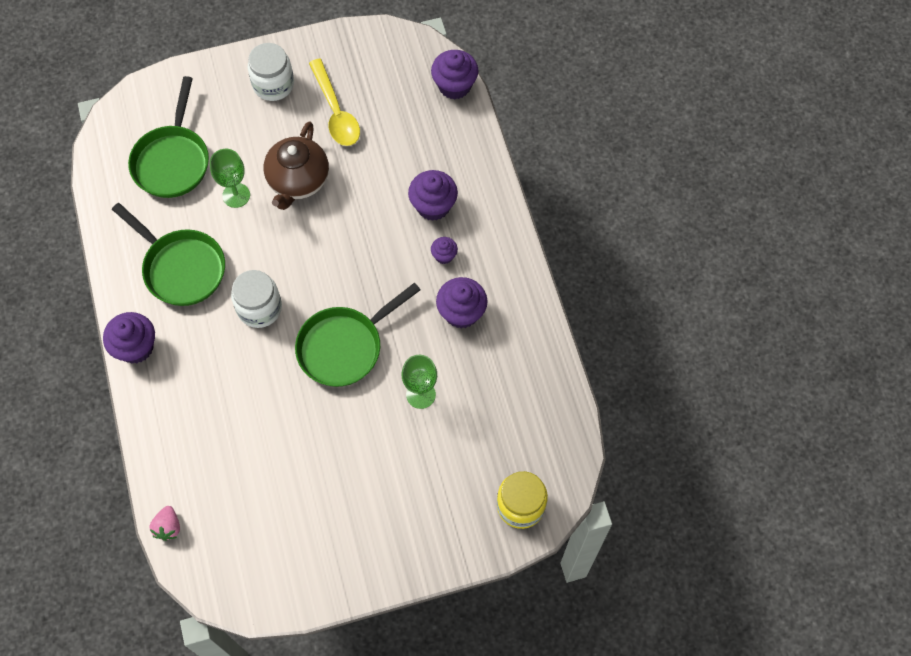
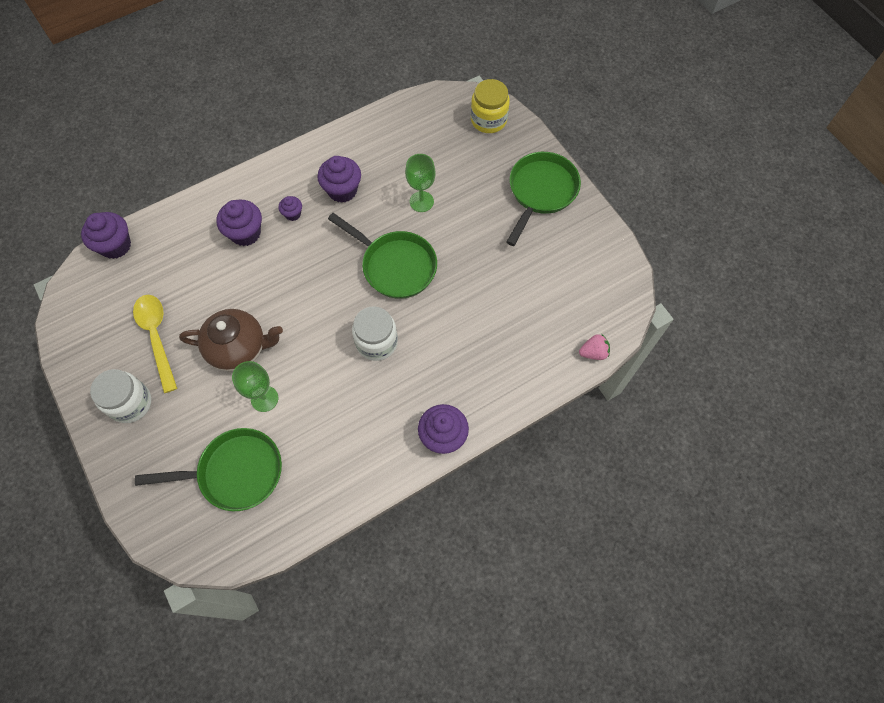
camera: 105 degrees left, 0 degrees up
(181, 268) = (352, 423): green pan -> green pan (541, 192)
(336, 112) = (157, 337): yellow spoon -> yellow spoon turned 75 degrees counterclockwise

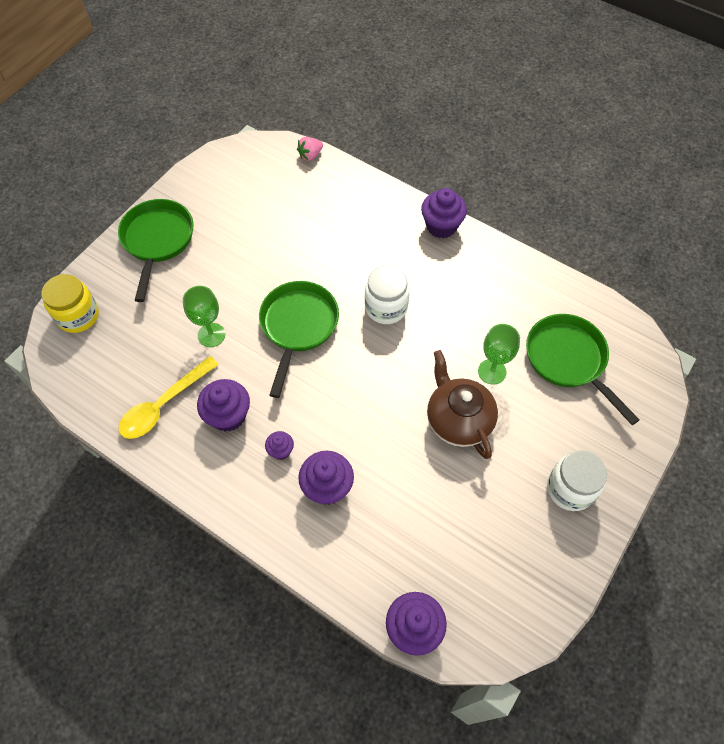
camera: 115 degrees left, 5 degrees down
(157, 337) = (491, 507): yellow spoon -> yellow spoon (163, 405)
(541, 192) = (157, 241): green pan -> green pan turned 90 degrees clockwise
(593, 352) = (310, 155): pink strawberry -> pink strawberry turned 90 degrees counterclockwise

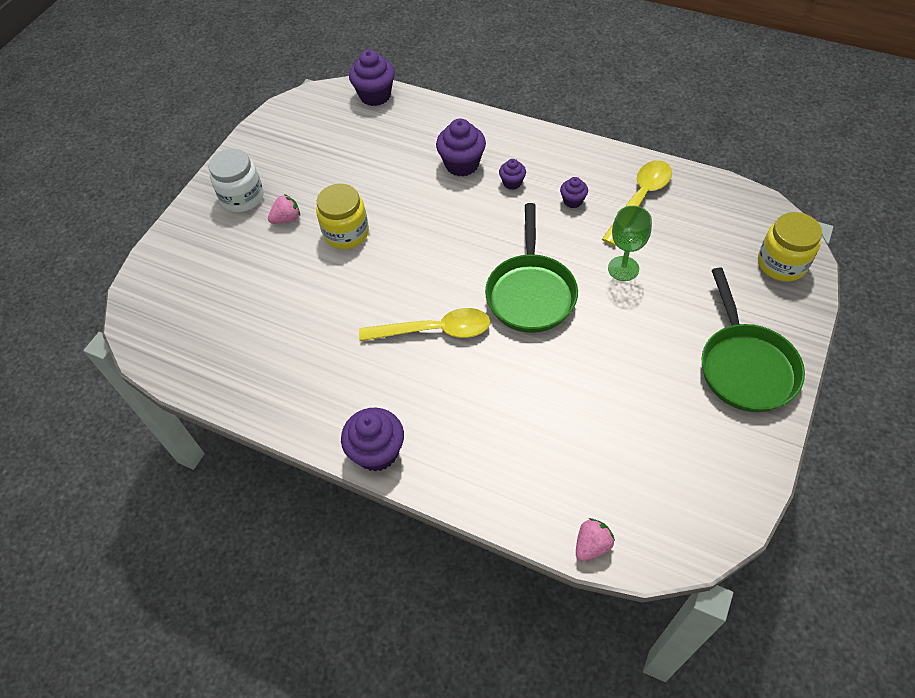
camera: 175 degrees right, 5 degrees down
(228, 415) = (573, 201): purple cupcake -> purple cupcake, size x0.54
(386, 307) = (435, 330): white jar -> yellow spoon
(458, 420) = (346, 233): brown teapot -> yellow jar
(492, 371) = (311, 282): green goblet -> none
(519, 449) = (287, 219): none -> pink strawberry
(568, 360) = (227, 307): green pan -> none

